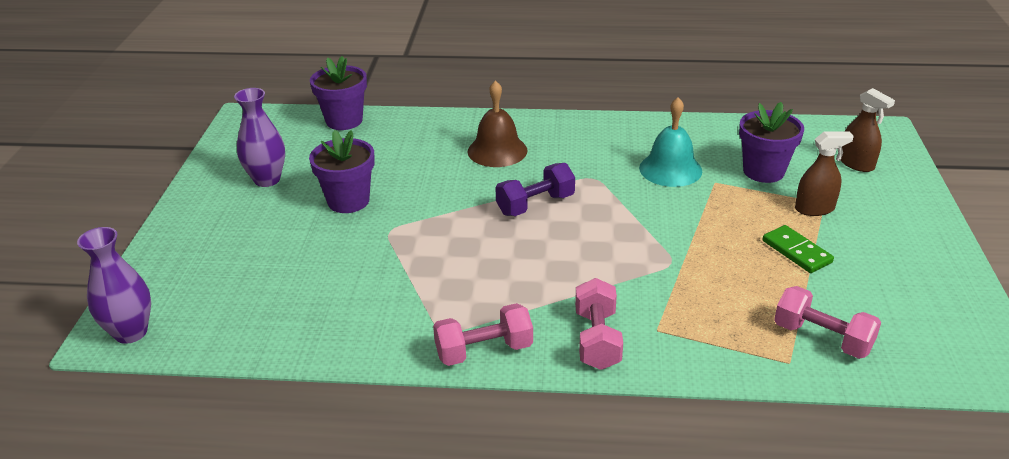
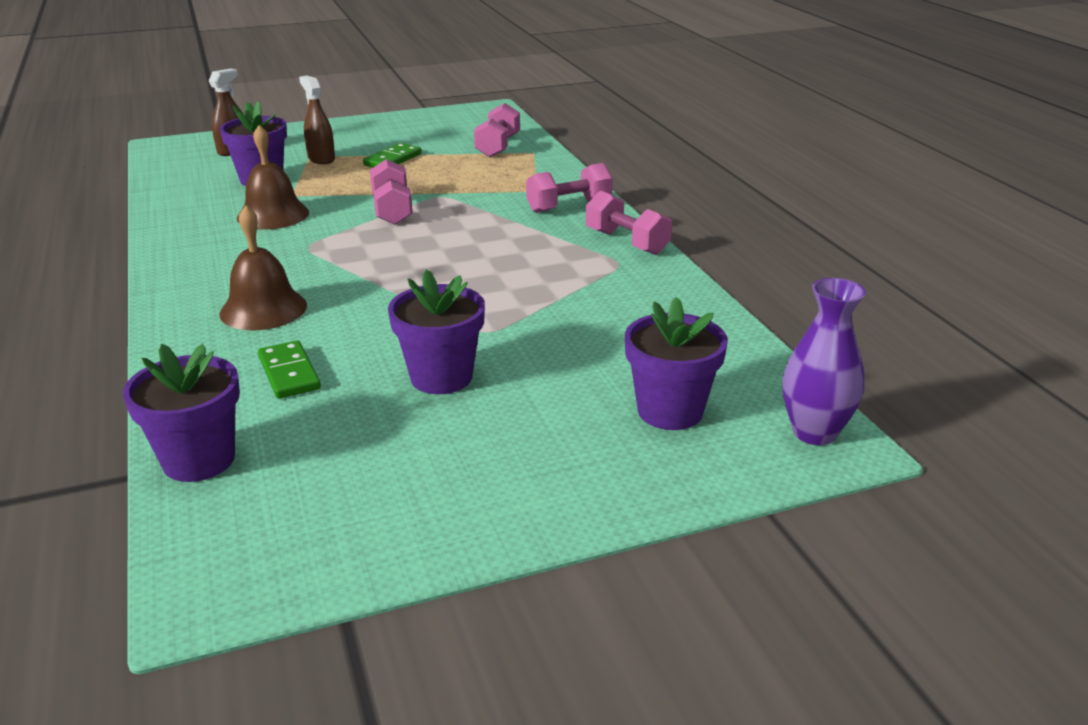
camera: 115 degrees left, 5 degrees down
(219, 279) = (670, 411): none -> purple flower pot
(267, 179) = (425, 467): purple vase -> none
(405, 151) = (289, 373): none -> green domino
(535, 205) = (380, 264): purple dumbbell -> none
(649, 228) = (392, 210): none -> pink dumbbell
(670, 169) = (273, 215): turquoise bell -> brown bell

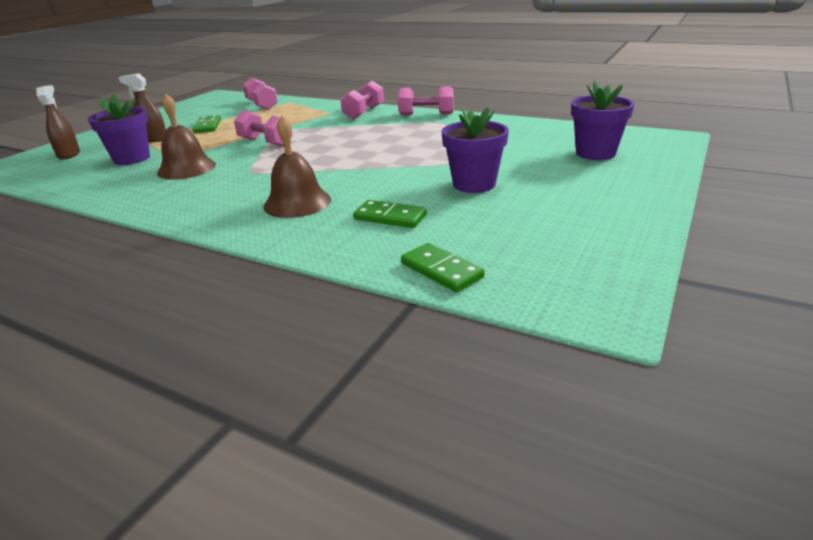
camera: 40 degrees left, 0 degrees up
(199, 460) = (441, 270): purple flower pot -> green domino
(814, 432) = (656, 137): purple vase -> none

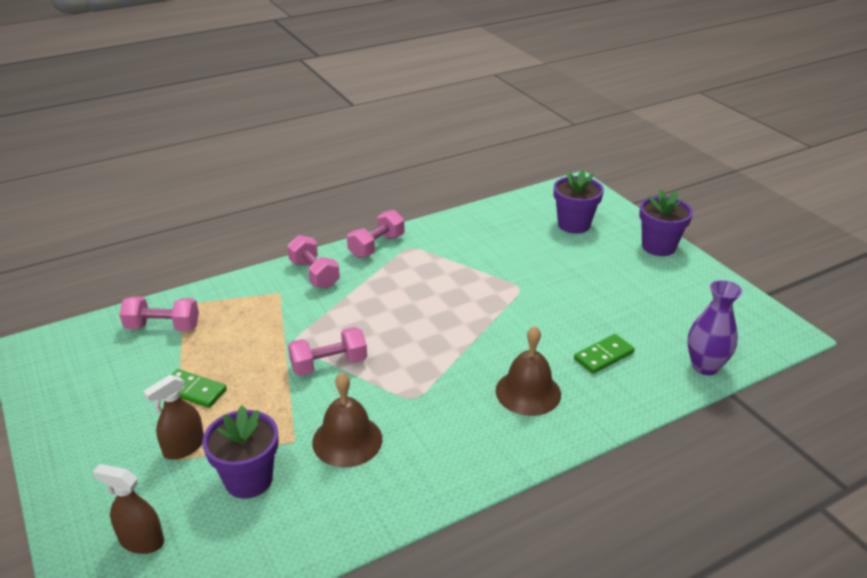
camera: 60 degrees left, 5 degrees up
(441, 270) = (705, 366): green domino -> purple vase
(474, 184) = (578, 296): purple flower pot -> purple flower pot (658, 246)

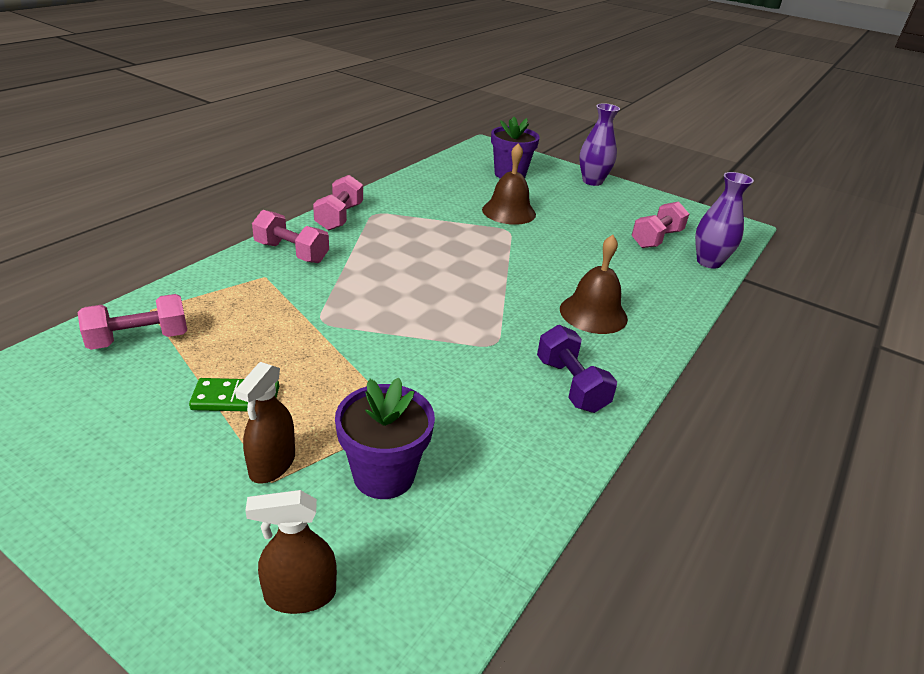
camera: 30 degrees left, 0 degrees up
(329, 364) = (379, 333): pink dumbbell -> pink dumbbell (656, 239)
(347, 440) = (461, 401): brown bell -> brown bell (509, 212)
(448, 453) = (570, 385): none -> purple dumbbell
(603, 356) = (627, 270): green domino -> none
(658, 246) = (592, 181): purple flower pot -> purple vase

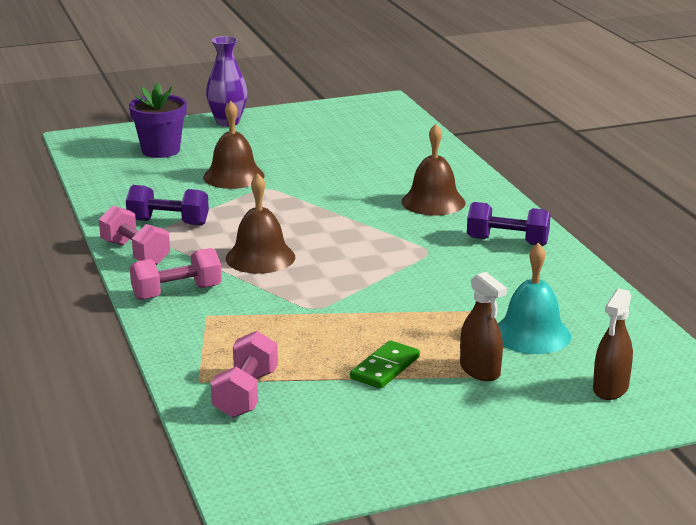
camera: 50 degrees left, 10 degrees down
(384, 475) = (531, 334): purple flower pot -> turquoise bell
(386, 266) = (260, 257): none -> brown bell
(401, 213) = (168, 222): none -> purple dumbbell
(656, 239) = (360, 138): pink dumbbell -> none
(709, 262) = (418, 134): purple vase -> none

